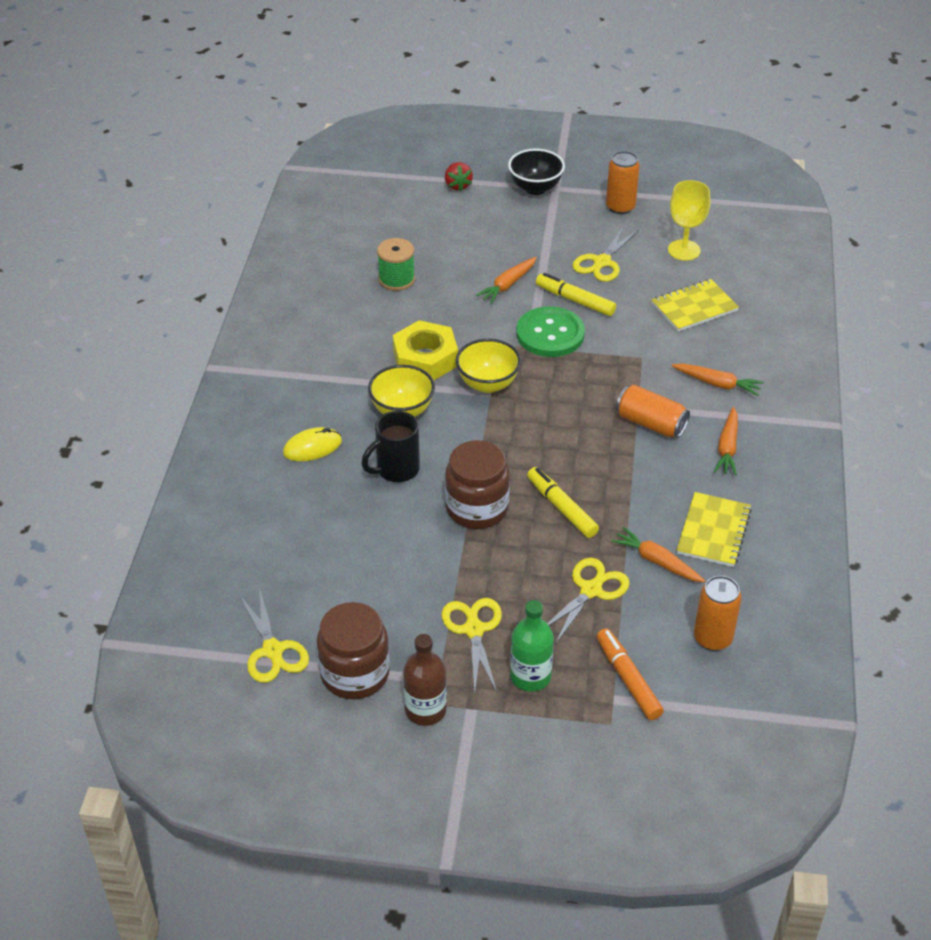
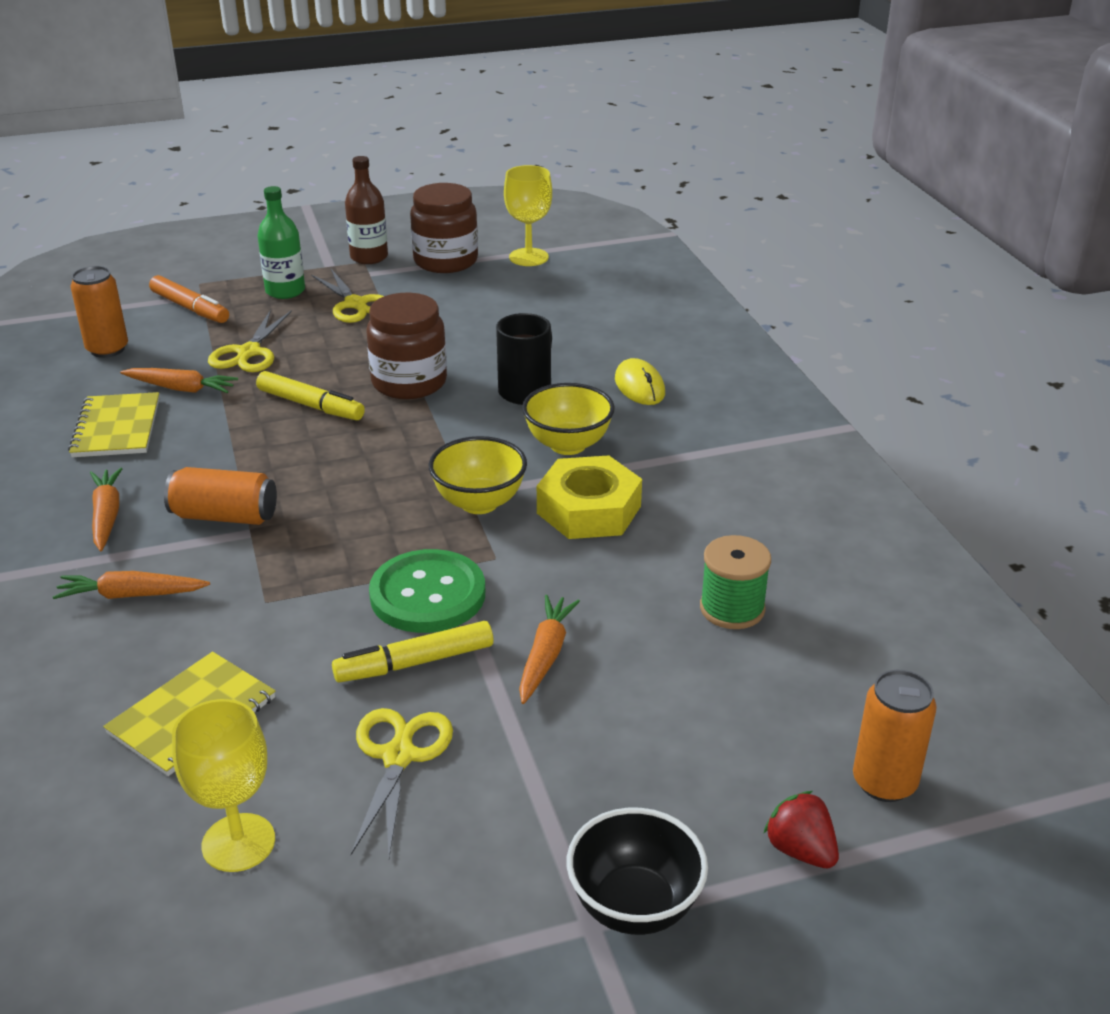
camera: 155 degrees right, 10 degrees down
(273, 650) = (528, 257): yellow scissors -> yellow goblet
(312, 447) = (639, 386): yellow mouse -> yellow mouse turned 60 degrees counterclockwise
(575, 300) = (415, 663): yellow marker -> yellow marker turned 150 degrees clockwise
(620, 207) = (417, 918): orange can -> orange can (884, 782)

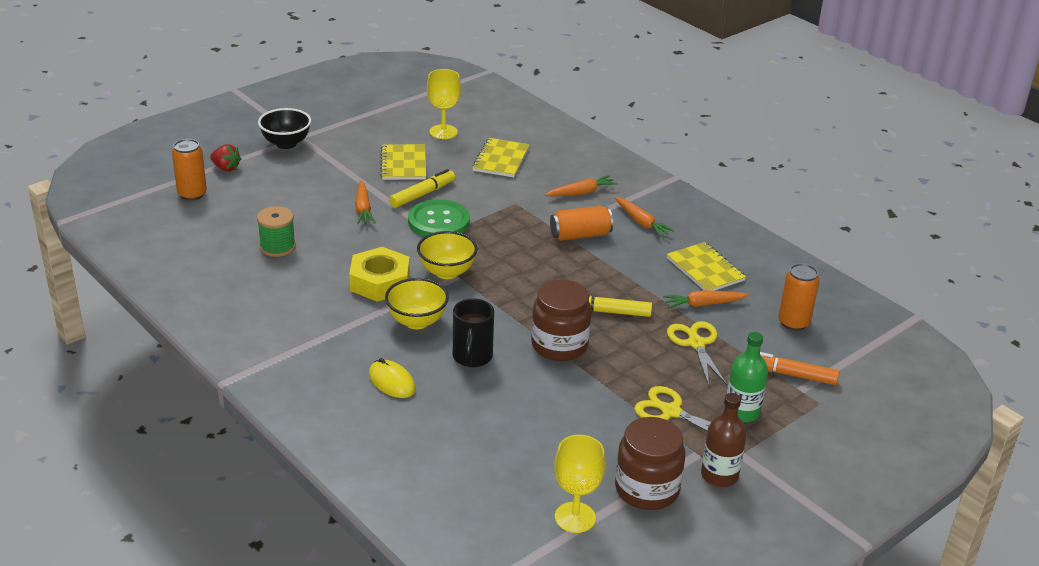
camera: 155 degrees right, 0 degrees up
(398, 756) = (403, 164): yellow scissors -> yellow notebook

